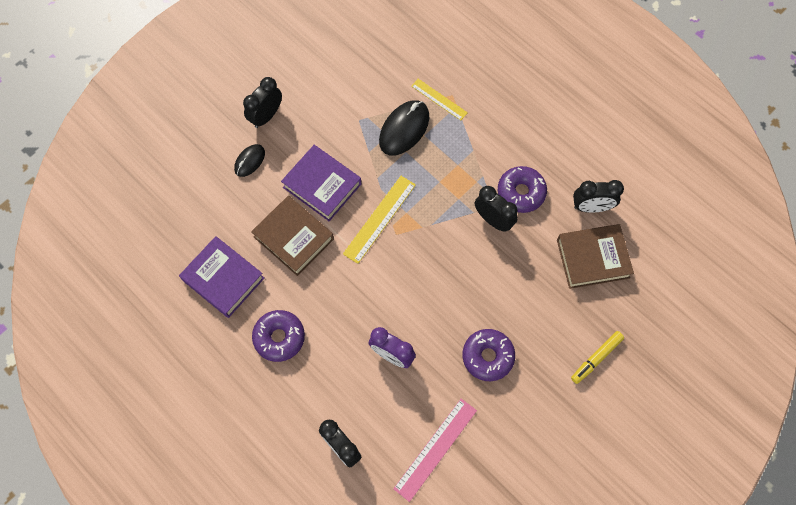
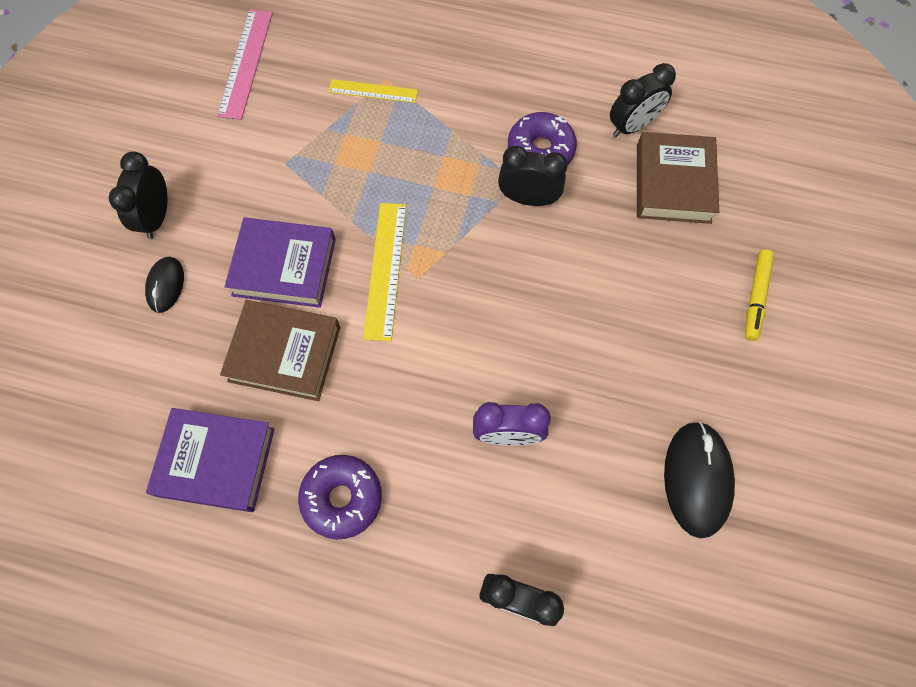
camera: 30 degrees left, 0 degrees up
(404, 129) = (350, 146): black mouse -> black mouse (696, 479)
(435, 449) = (640, 526): pink ruler -> pink ruler (246, 63)
(487, 356) = (628, 368): purple donut -> none
(592, 259) = (673, 183): brown book -> brown book turned 45 degrees counterclockwise

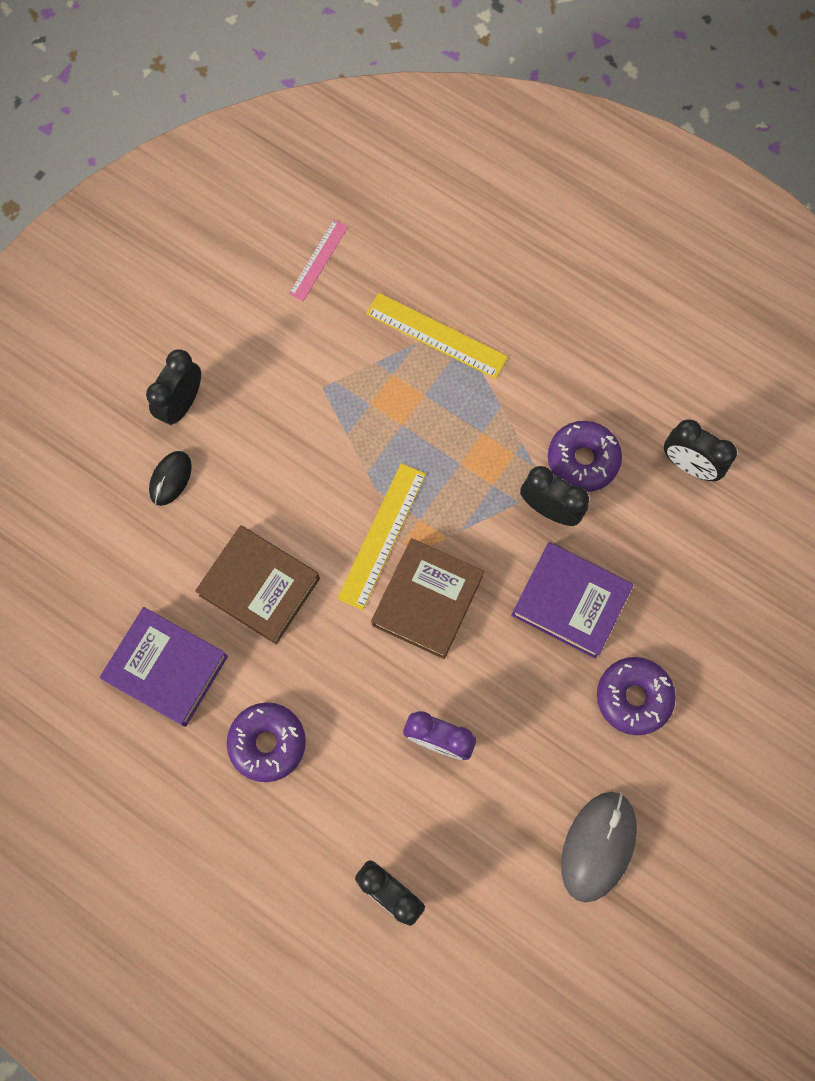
camera: 20 degrees right, 5 degrees up
(246, 63) = (318, 260): pink ruler -> pink ruler, size x0.65
(284, 267) = (286, 499): purple book -> purple book (570, 602)
(373, 91) = (436, 335): yellow ruler -> yellow ruler, size x1.55
(632, 126) = (689, 465): black clock -> black clock turned 45 degrees clockwise
(670, 332) = (633, 697): none -> purple donut
(673, 183) = (704, 543): brown book -> brown book (427, 600)
(696, 479) = (598, 846): black mouse -> grey mouse
(755, 297) = (734, 692): yellow marker -> none

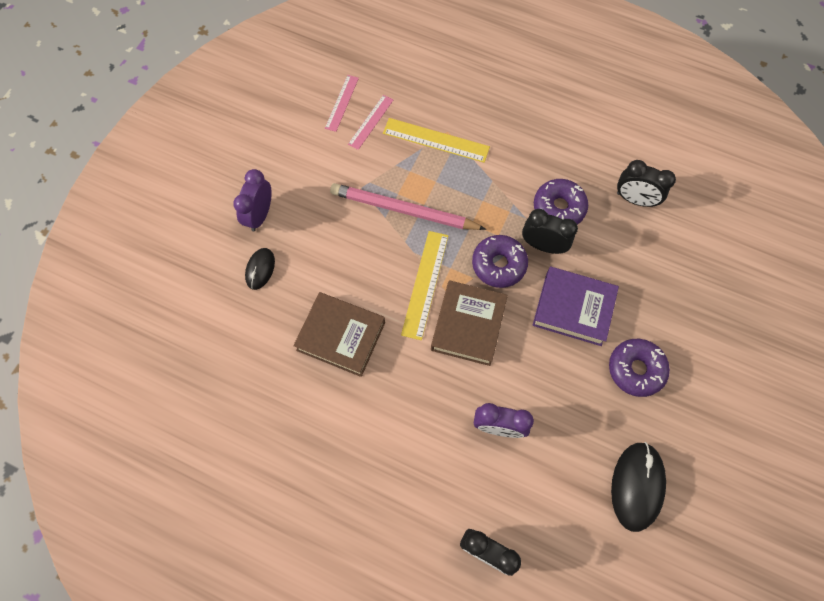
camera: 10 degrees left, 5 degrees down
(167, 668) = (280, 409): purple book -> none
(182, 404) = (260, 215): black clock -> purple clock
(267, 743) = (368, 452): purple donut -> purple donut (498, 264)
(353, 294) = (371, 122): none -> pink ruler
(374, 428) = (404, 210): none -> pink pencil
(598, 846) = (636, 486): grey mouse -> black mouse

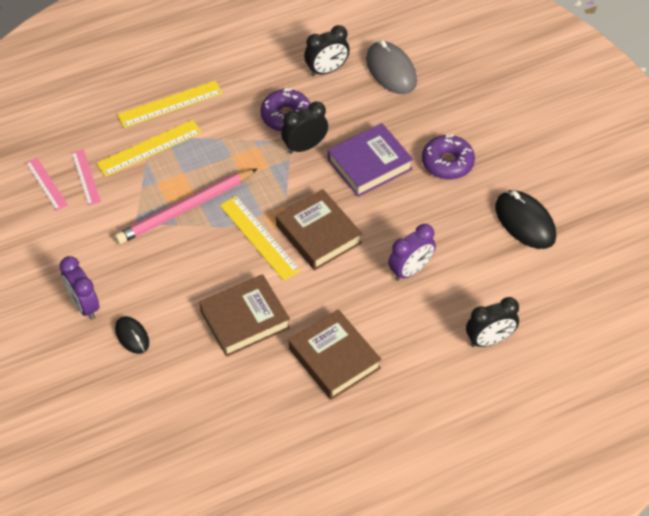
camera: 50 degrees left, 15 degrees down
(361, 434) = (334, 358): none -> brown book
(489, 119) = (170, 104): none -> yellow ruler
(498, 264) = (291, 183): purple donut -> none
(685, 247) = (391, 71): none -> grey mouse

